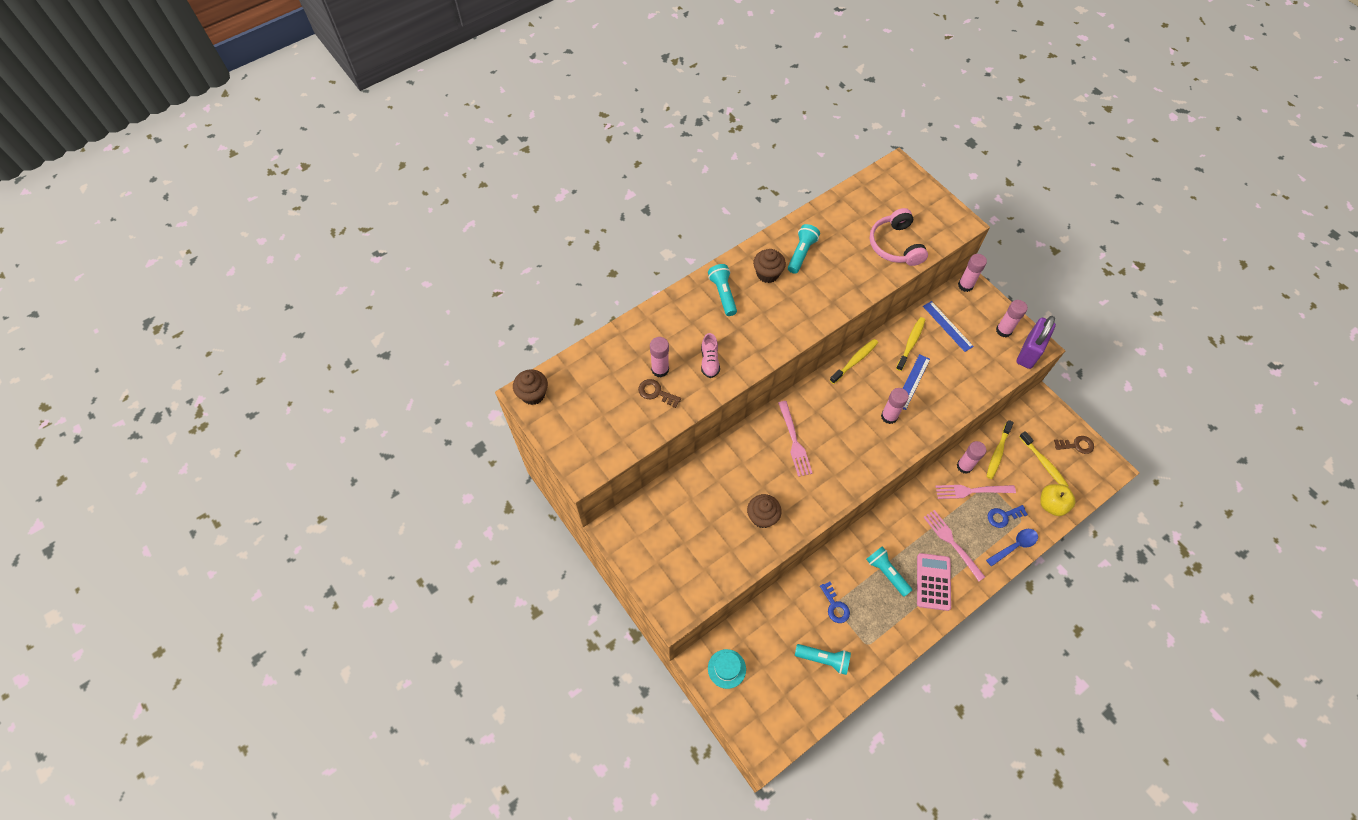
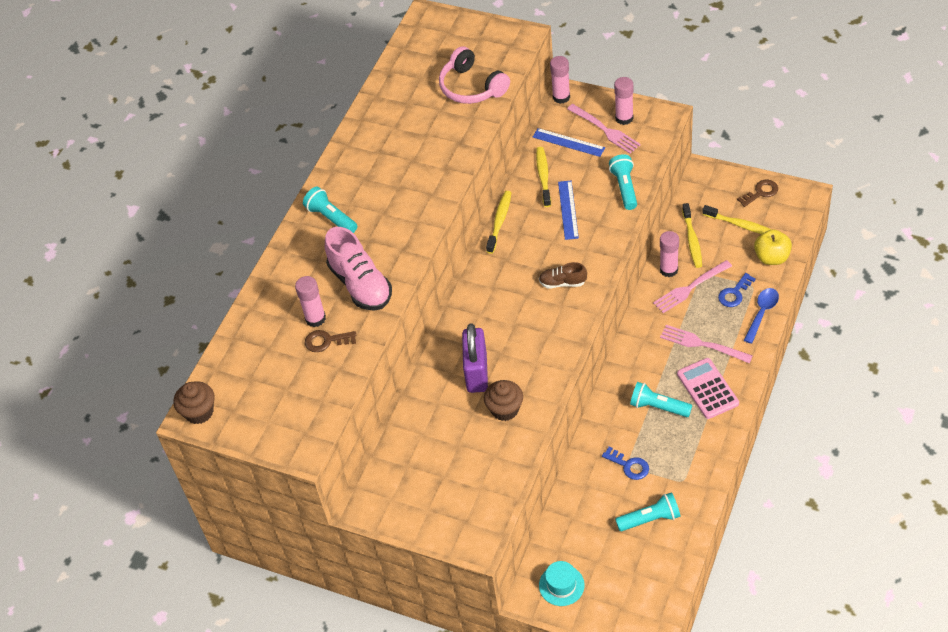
camera: 25 degrees left, 10 degrees down
(709, 361) = (360, 284): pink shoe -> pink shoe, size x1.87
(767, 274) = (363, 177): brown cupcake -> none
(794, 441) = (489, 325): pink fork -> pink fork (605, 130)
(801, 253) = (384, 141): turquoise flashlight -> turquoise flashlight (624, 188)
(870, 439) = (562, 283): none -> brown shoe
(889, 416) = (566, 252): pink glue stick -> none
(1029, 352) = (660, 125): purple padlock -> purple padlock (477, 373)

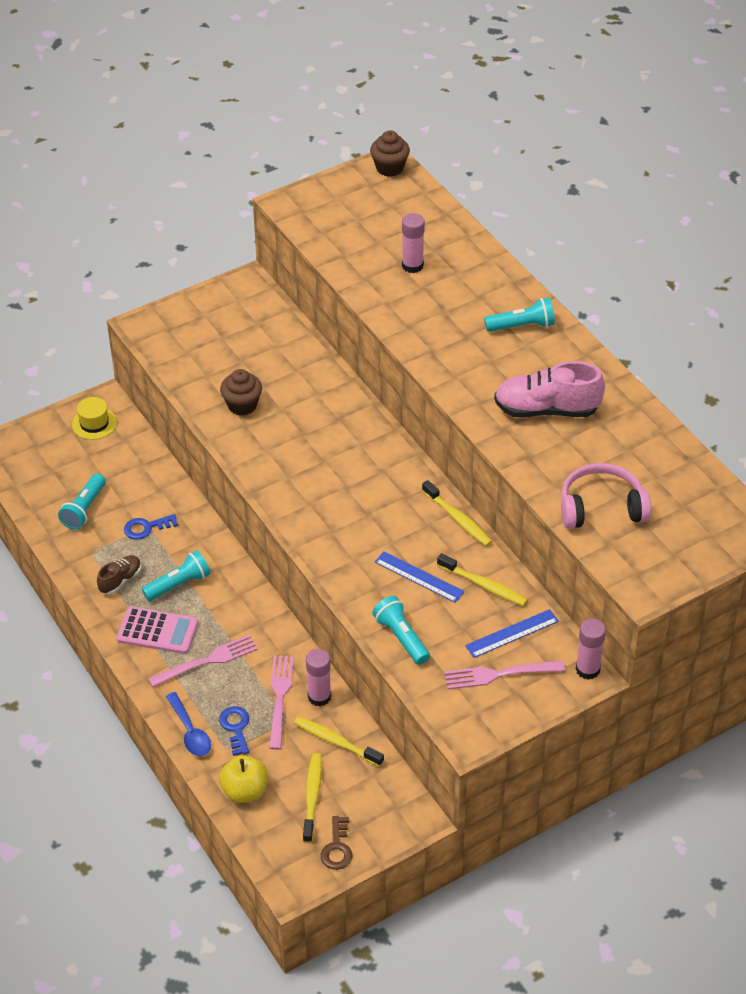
camera: 120 degrees right, 5 degrees down
(326, 341) = (380, 261): brown key -> none
(360, 284) = (420, 307): pink shoe -> pink shoe (546, 410)
(477, 373) = (299, 409): purple padlock -> none
(561, 585) = (94, 423): turquoise hat -> yellow hat
(562, 283) = (333, 519): brown shoe -> brown shoe (120, 580)
(624, 118) = (500, 701): pink glue stick -> none
(624, 188) = (401, 637): turquoise flashlight -> turquoise flashlight turned 150 degrees counterclockwise
(741, 225) = (312, 797): yellow toothbrush -> yellow toothbrush turned 120 degrees clockwise

